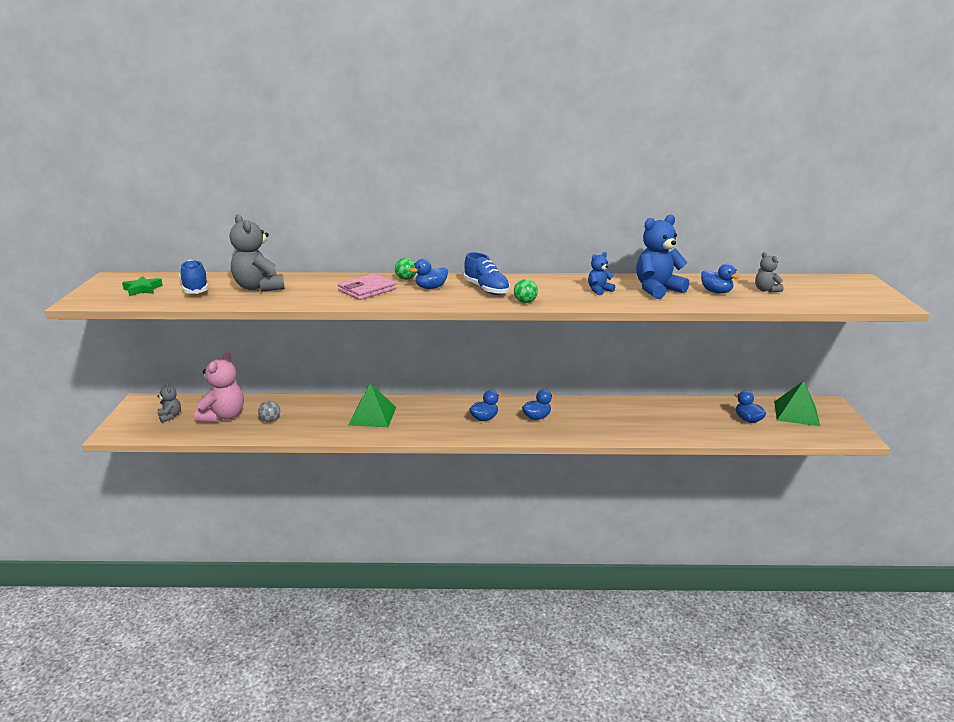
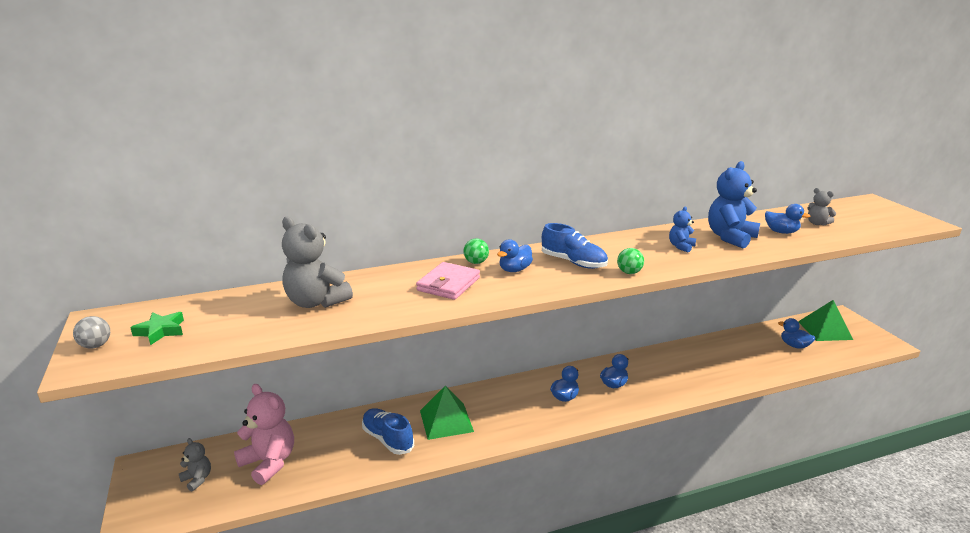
camera: 20 degrees left, 0 degrees up
(195, 288) = (234, 317): blue shoe -> blue shoe (387, 439)
(224, 416) = (269, 462): pink teddy bear -> pink teddy bear turned 45 degrees counterclockwise
(270, 420) = (331, 454): grey ball -> grey ball (96, 345)

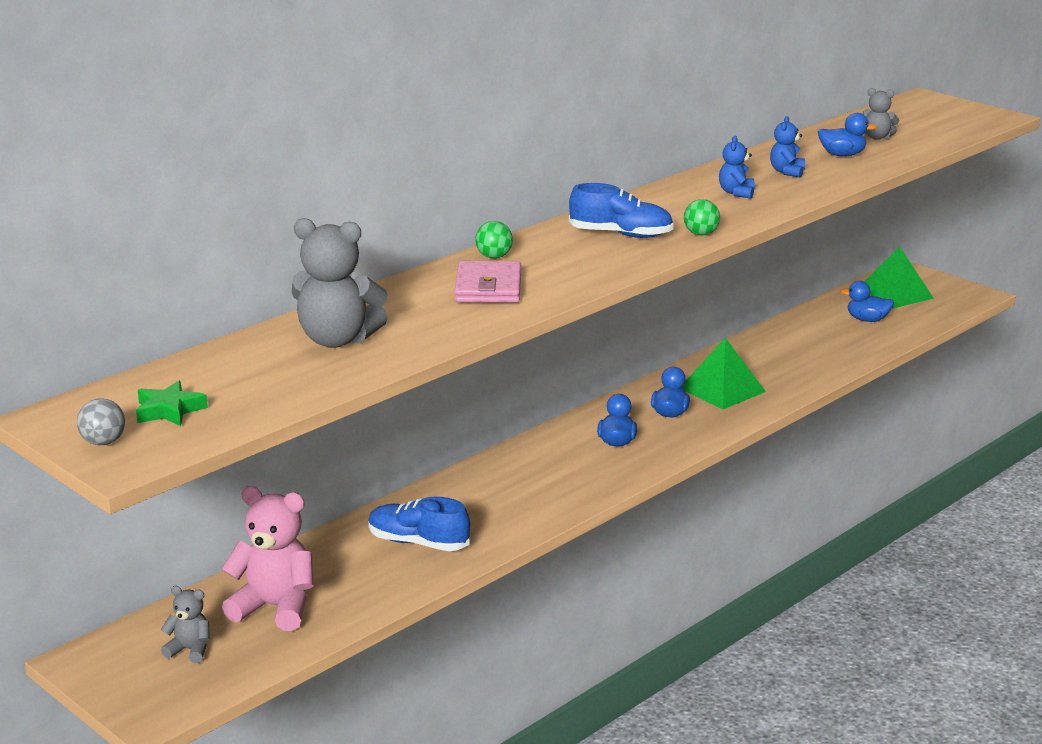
camera: 25 degrees left, 0 degrees up
(446, 421) = (479, 504): green pyramid -> green pyramid (722, 390)
(514, 270) = (555, 256): blue duck -> none
(730, 237) = (787, 172): blue teddy bear -> blue teddy bear, size x0.52

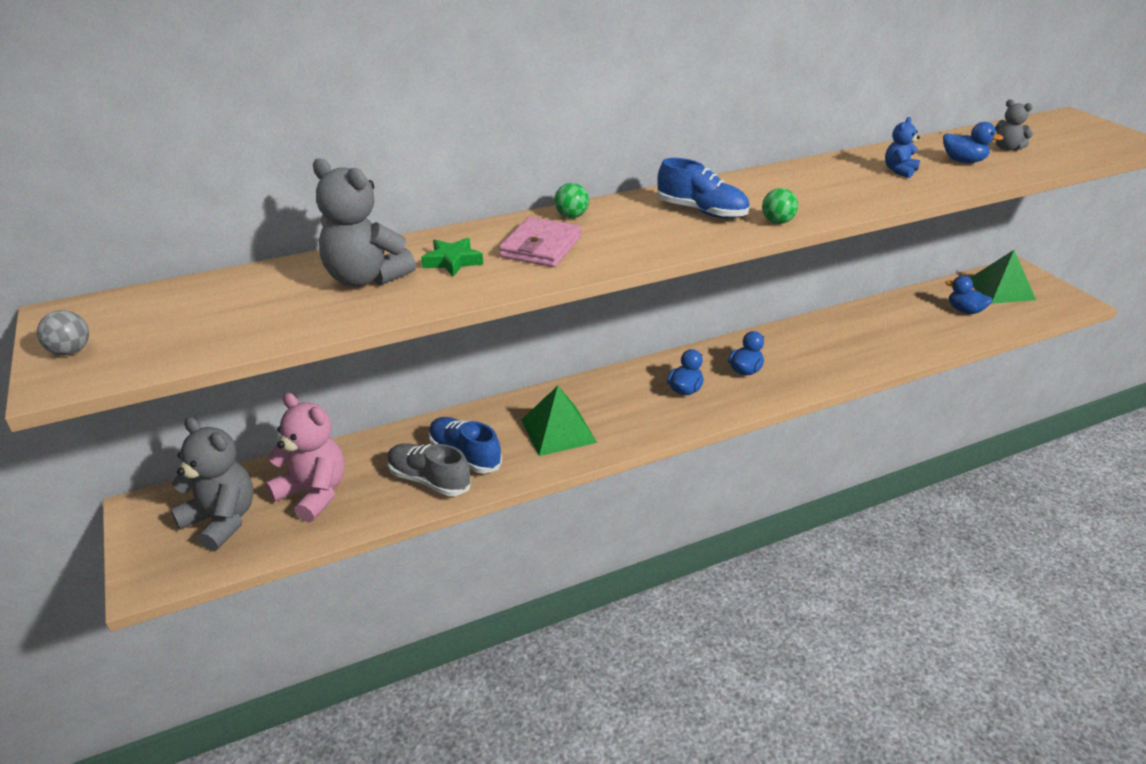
camera: 20 degrees right, 10 degrees up
(169, 410) = (158, 327): green star -> green star (452, 261)
(190, 650) = (222, 520): grey teddy bear -> grey teddy bear, size x1.93
(395, 571) = (429, 480): none -> grey shoe
(722, 390) = (802, 356): green pyramid -> green pyramid (558, 431)
(736, 193) = (838, 185): blue teddy bear -> none

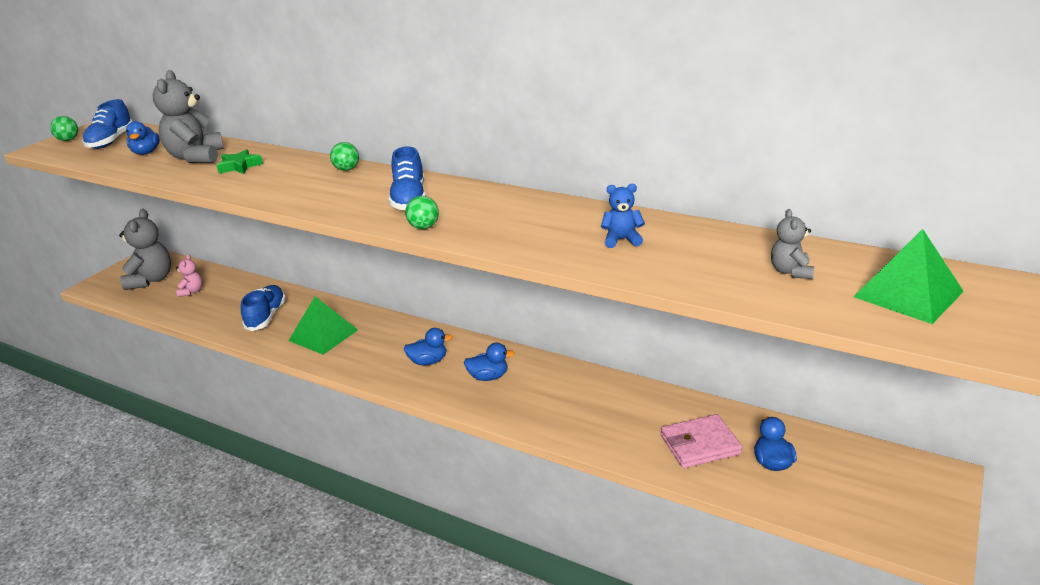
camera: 55 degrees right, 5 degrees down
(71, 351) = (68, 140): grey ball -> green ball
(161, 320) = (111, 141): none -> blue shoe
(313, 494) = (191, 291): pink teddy bear -> pink teddy bear, size x0.52
(429, 480) = (231, 317): grey shoe -> none
(541, 247) = (286, 178): pink wallet -> pink wallet (700, 444)
(963, 161) = (704, 260): blue duck -> blue duck (146, 153)
(1000, 289) = (865, 475): green pyramid -> green pyramid (908, 294)

